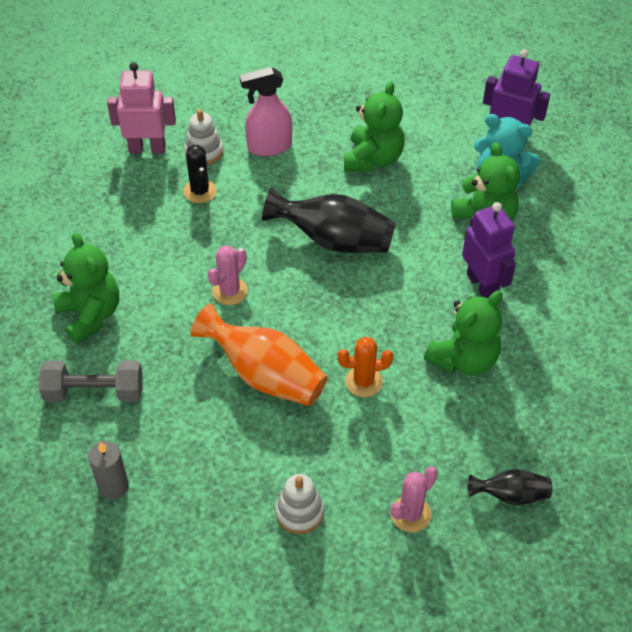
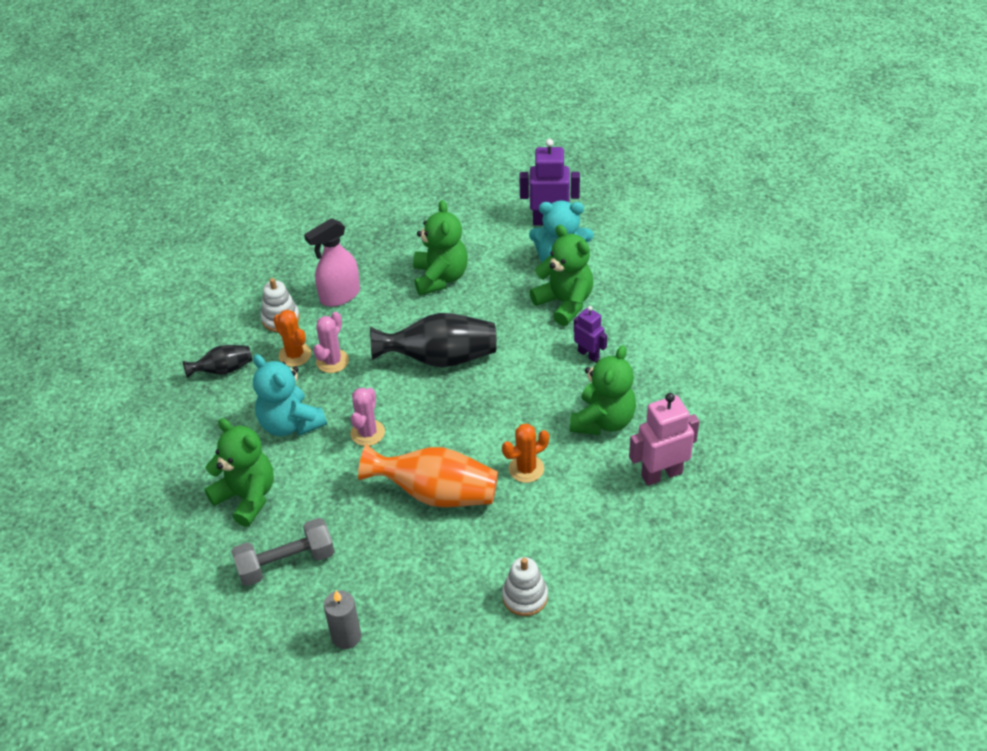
camera: 20 degrees left, 5 degrees down
(147, 148) = (224, 332): pink robot -> pink robot (661, 474)
(163, 257) = (290, 423): none -> turquoise teddy bear
(200, 191) = (295, 355): black cactus -> orange cactus
(410, 514) = (620, 563): pink cactus -> pink cactus (332, 361)
(482, 285) = (588, 354): purple robot -> purple robot, size x0.60
(511, 495) = (695, 517): black vase -> black vase (223, 370)

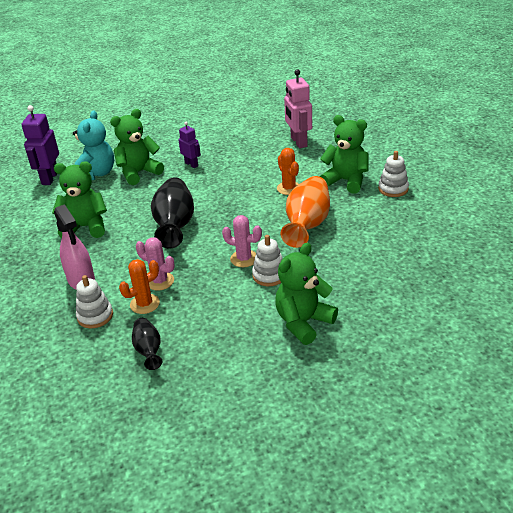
camera: 85 degrees left, 10 degrees down
(286, 563) = (371, 295): grey dumbbell -> none
(290, 423) = (225, 301): turquoise teddy bear -> none
(333, 460) = (269, 275): none -> white stacking toy
(346, 636) = (434, 261): grey candle -> none
(588, 354) = (191, 164): purple robot -> purple robot turned 90 degrees clockwise
(603, 420) = (252, 160): green teddy bear -> green teddy bear (346, 181)

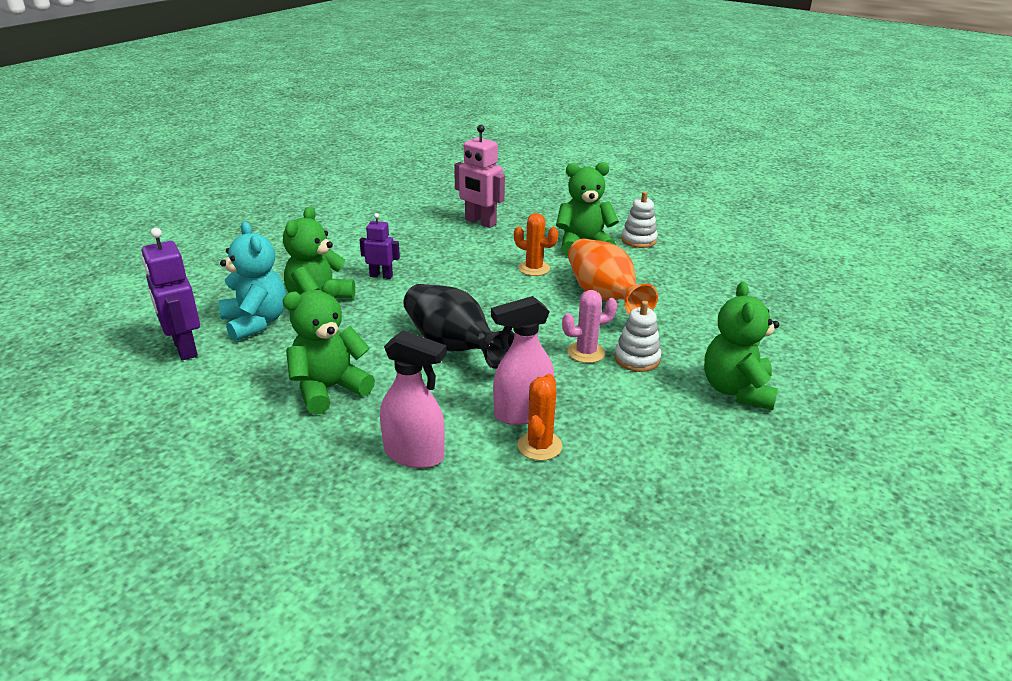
camera: 40 degrees left, 5 degrees down
(95, 316) = (494, 488): white stacking toy -> none
(148, 350) = (619, 495): black vase -> none
(160, 281) = (522, 413): pink cactus -> pink spray bottle

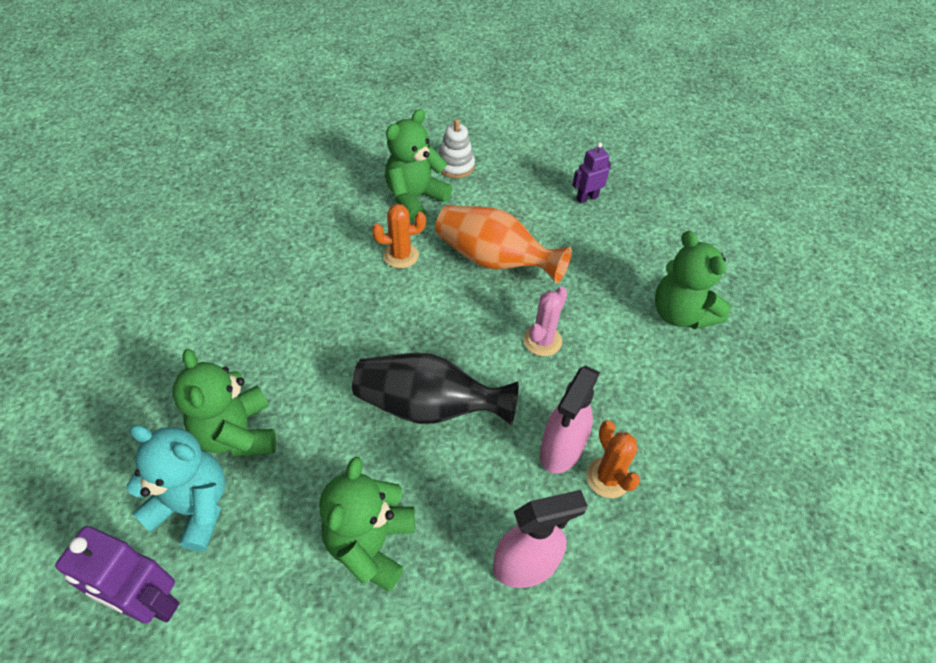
camera: 40 degrees left, 20 degrees up
(381, 276) = (261, 352): purple robot -> purple robot (587, 198)
(480, 222) = (286, 214): pink robot -> none
(637, 359) = (585, 323): white stacking toy -> none

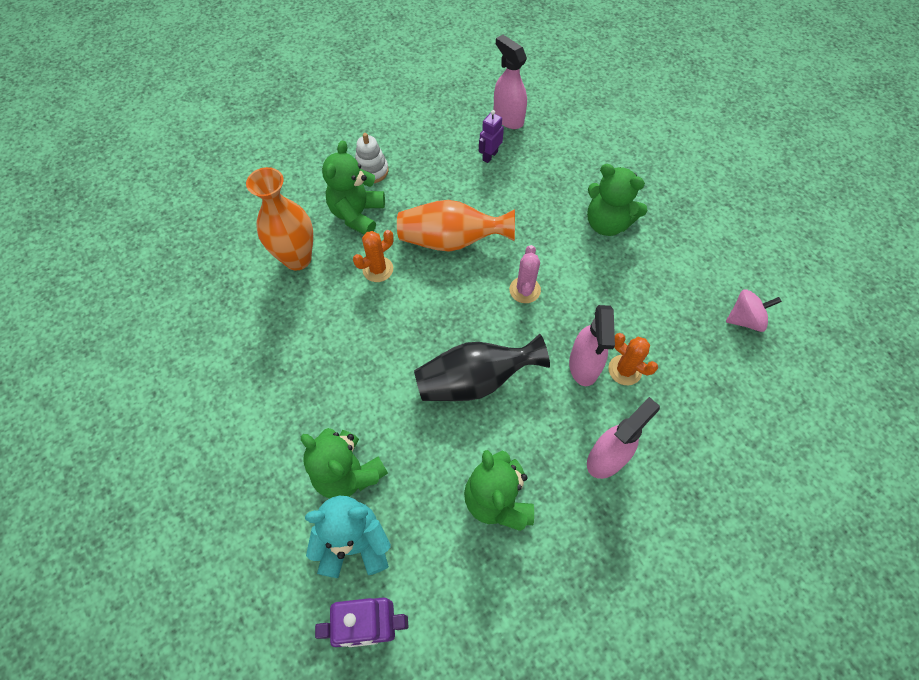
camera: 25 degrees left, 10 degrees up
(331, 214) = (297, 258): none -> orange vase
(629, 171) = (508, 118): none -> pink spray bottle
(798, 492) = (744, 319): none -> pink spinning top

